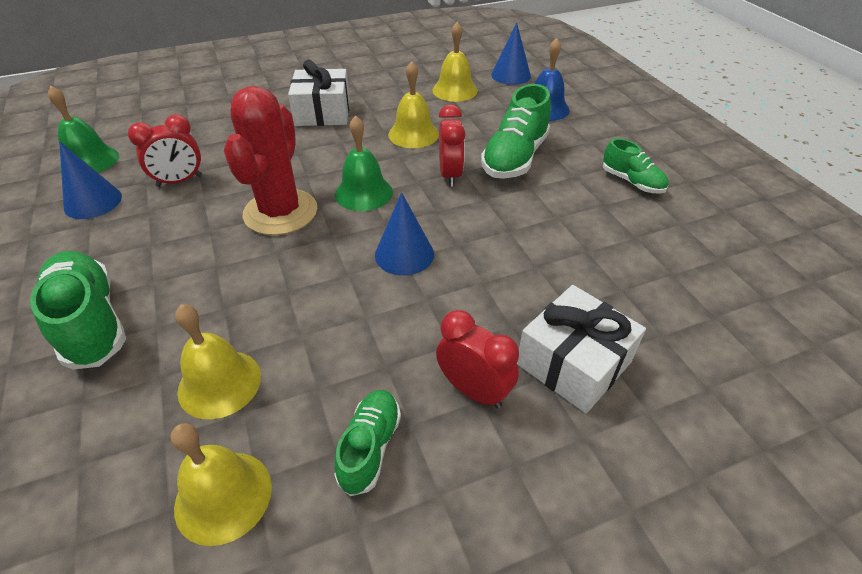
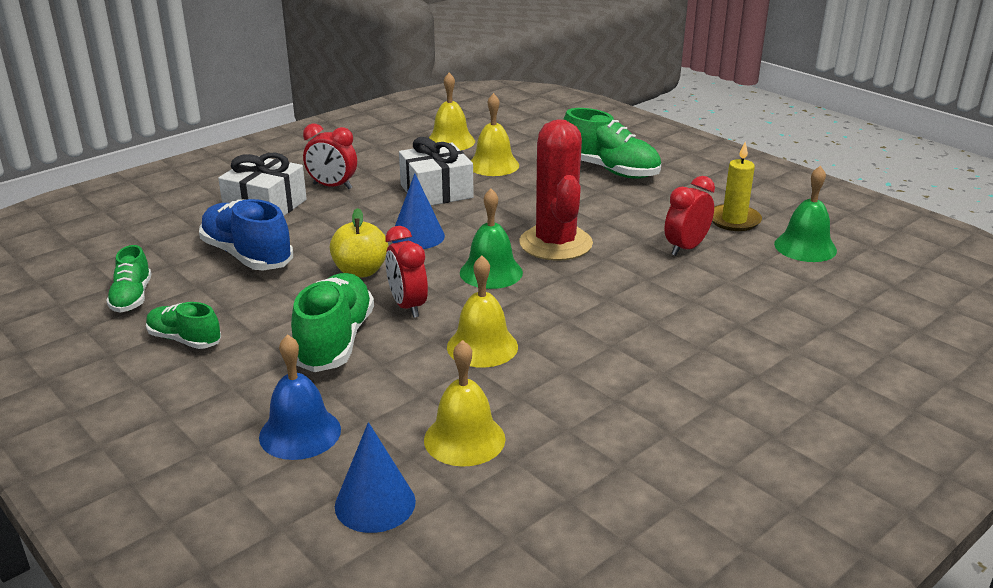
camera: 160 degrees right, 15 degrees down
(93, 202) = (734, 220): blue cone -> yellow candle
(323, 112) = (632, 353): white gift -> white gift (436, 191)
(370, 447) = (386, 162): green shoe -> green shoe (132, 297)
(477, 220) = (360, 271): none -> yellow apple
(590, 268) = (247, 256): none -> blue shoe

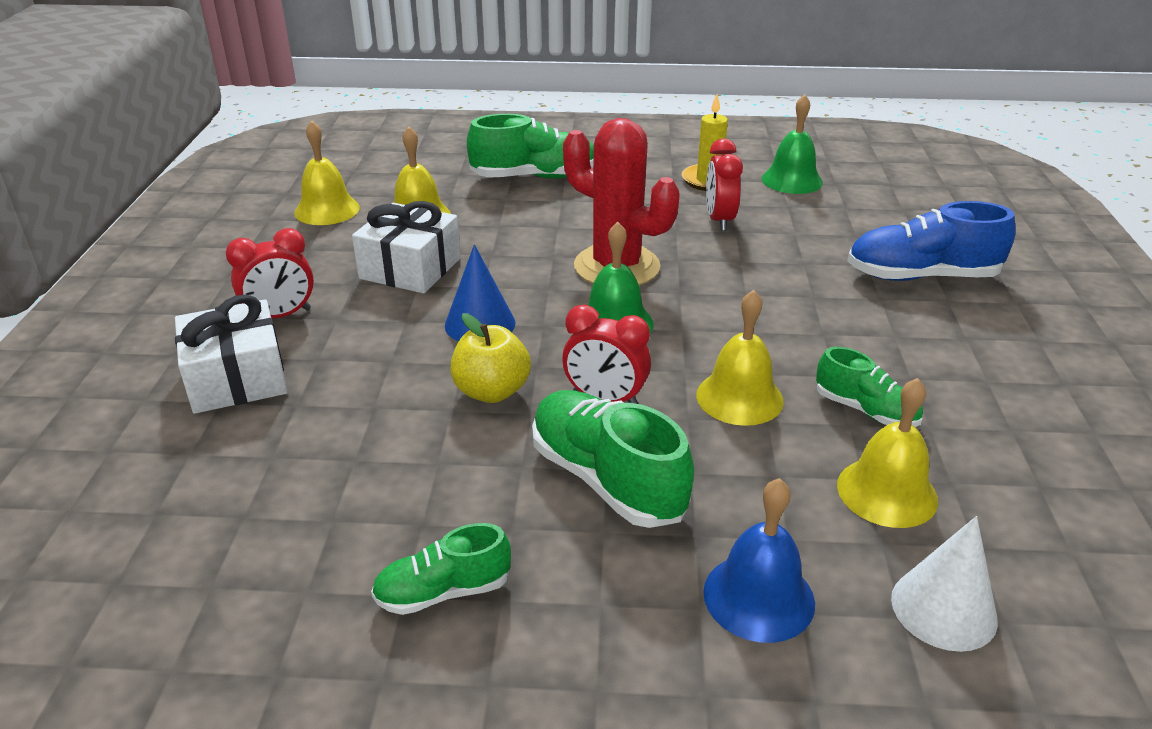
camera: 45 degrees left, 5 degrees up
(132, 297) = (269, 589): green shoe -> green shoe (865, 410)
(247, 256) = (327, 447): blue shoe -> blue shoe (921, 276)
(375, 503) = (943, 609): blue cone -> white cone

